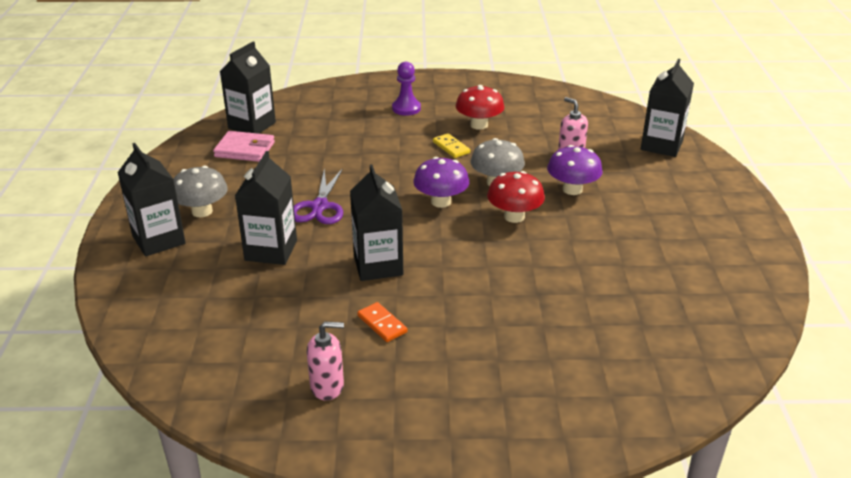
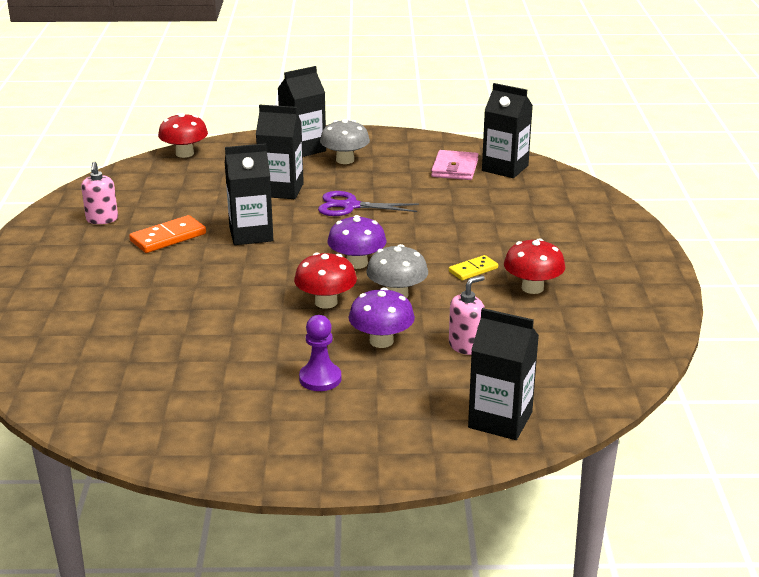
camera: 90 degrees right, 5 degrees down
(136, 334) = (184, 153): none -> red mushroom
(382, 324) = (168, 237): orange domino -> orange domino, size x1.57
(406, 108) = (565, 244): purple pawn -> purple pawn (320, 379)

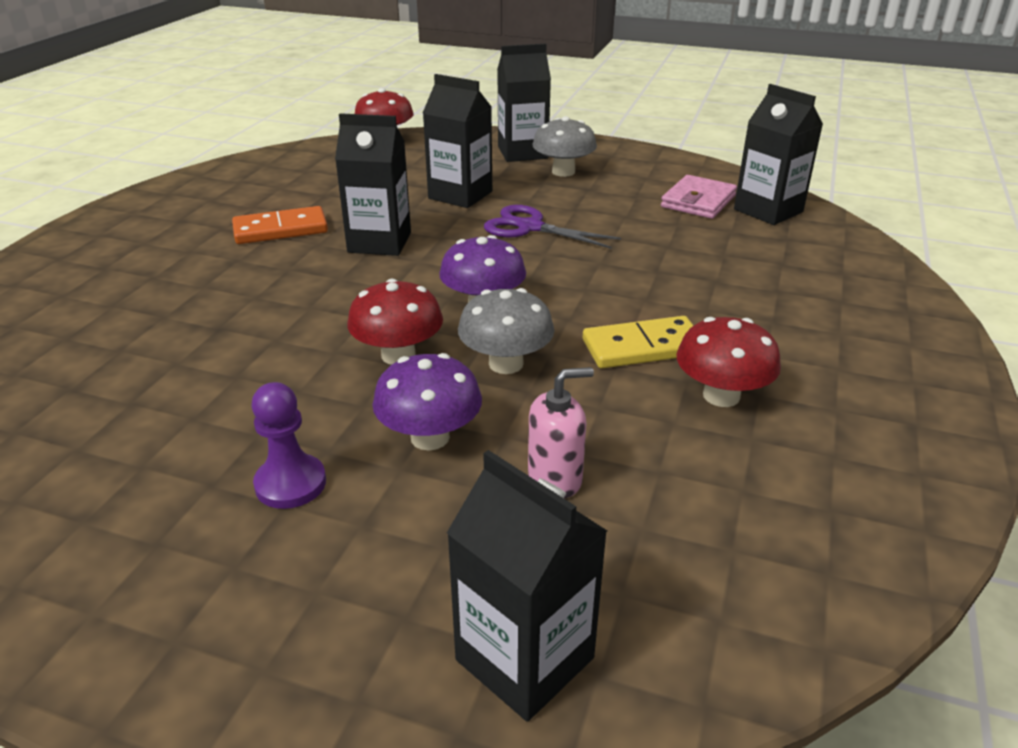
camera: 20 degrees right, 5 degrees up
(102, 219) = (230, 197): pink soap dispenser -> none
(473, 270) = (643, 347): yellow domino -> yellow domino, size x1.57

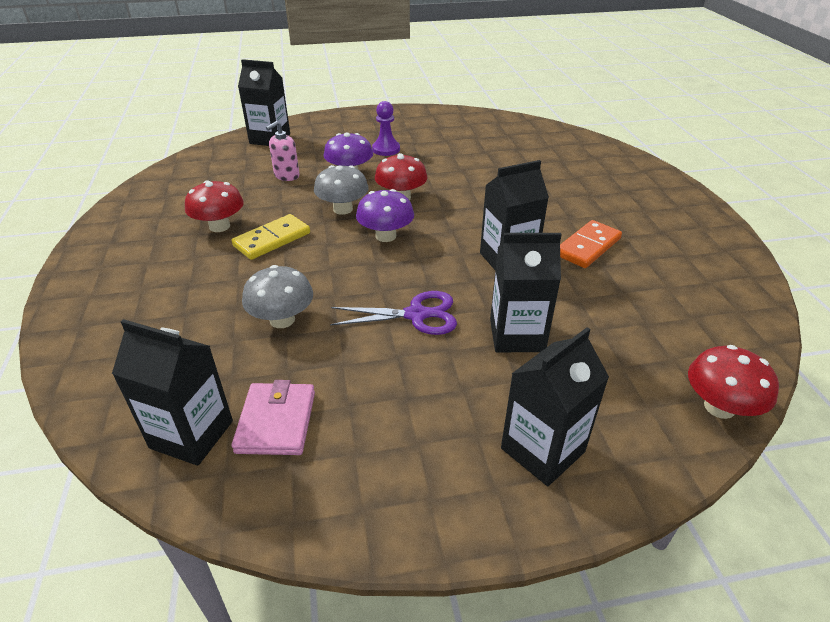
camera: 150 degrees right, 5 degrees up
(563, 172) = (458, 423): grey mushroom -> grey mushroom (282, 320)

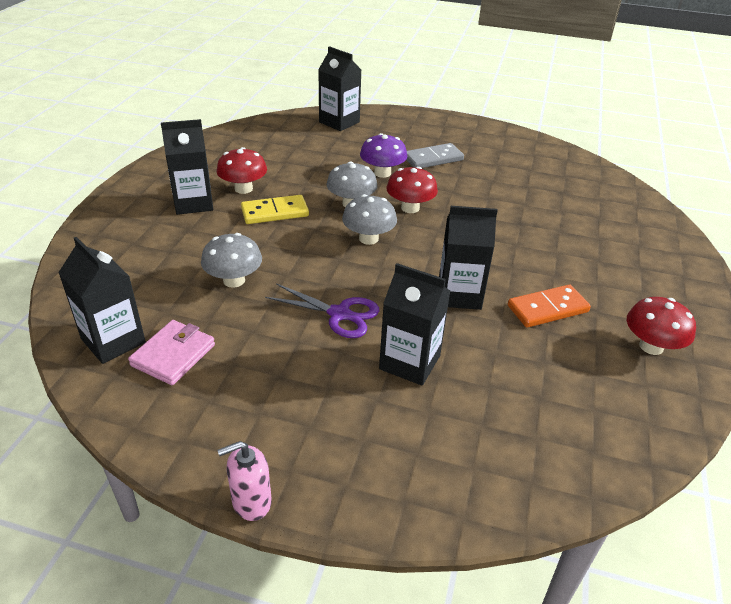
camera: 25 degrees right, 0 degrees up
(286, 176) = (327, 160): pink soap dispenser -> pink soap dispenser (251, 501)
(385, 236) = (368, 238): purple mushroom -> grey mushroom
(386, 149) = (433, 159): purple pawn -> grey domino
(542, 450) = (350, 460): black carton -> black carton (193, 203)
(719, 407) = (541, 495): red mushroom -> red mushroom (651, 346)

